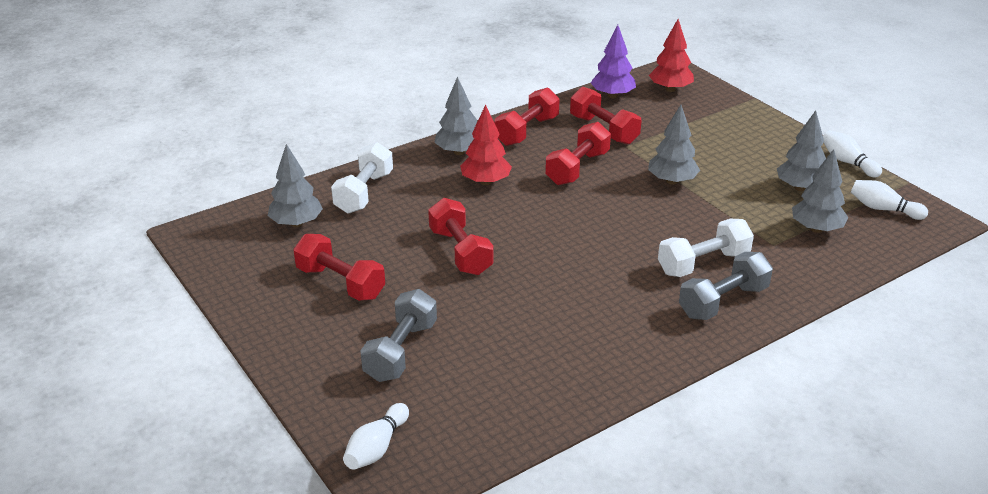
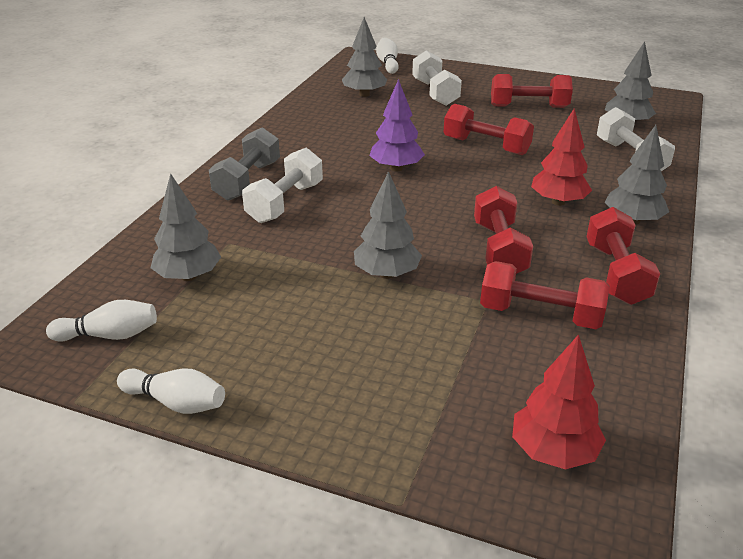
camera: 145 degrees right, 0 degrees up
(401, 351) = (435, 92): grey dumbbell -> white dumbbell
(612, 95) = (612, 388): purple tree -> purple tree (396, 168)
(800, 188) = (229, 326): grey tree -> grey tree (364, 94)

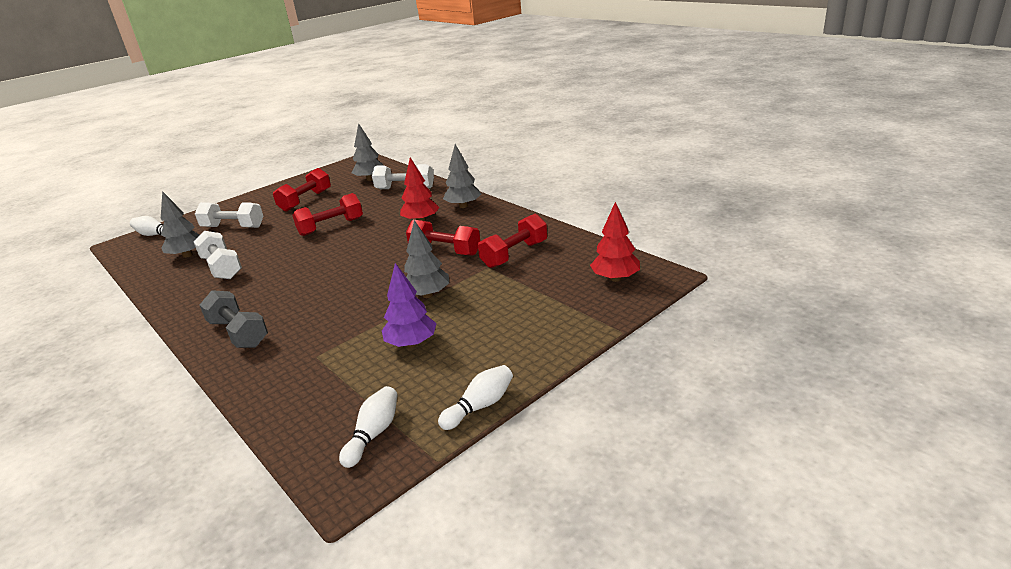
camera: 60 degrees left, 5 degrees down
(188, 276) = (338, 382): grey tree -> none
(285, 203) = (294, 320): white dumbbell -> white dumbbell (222, 267)
(396, 168) = (312, 265): purple tree -> purple tree (412, 343)
(616, 274) = (502, 224): red dumbbell -> none

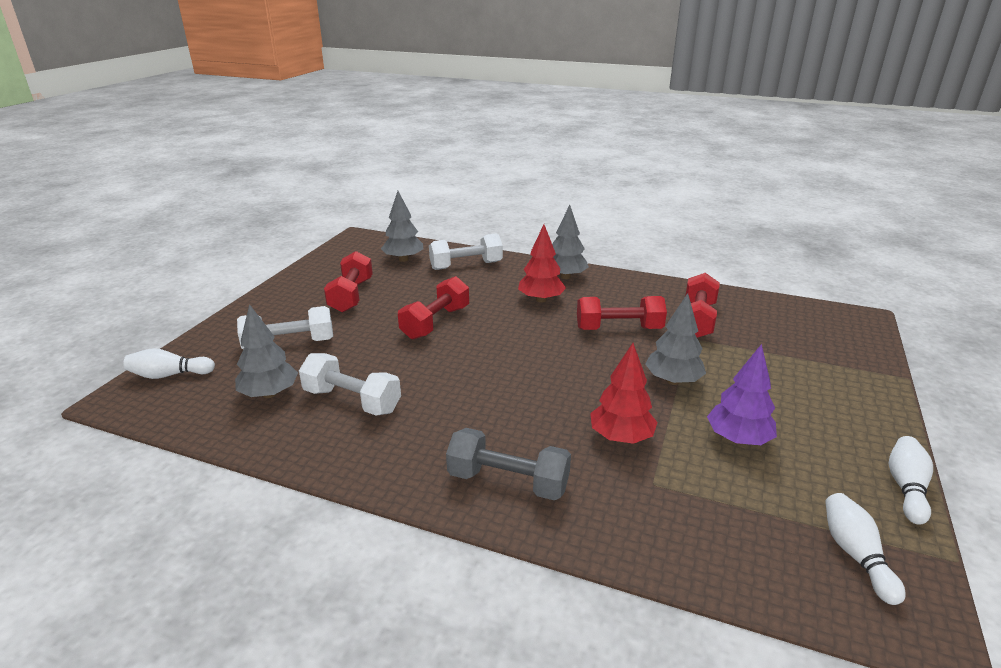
camera: 30 degrees left, 0 degrees up
(615, 278) = (825, 327): red tree -> red tree (621, 437)

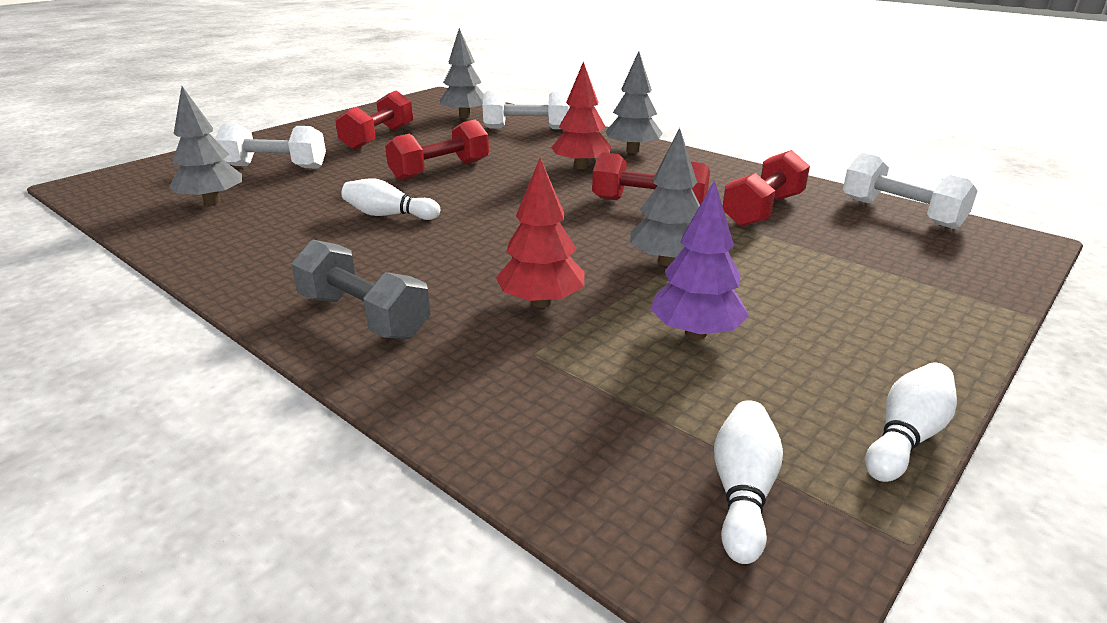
camera: 20 degrees right, 0 degrees up
(170, 375) = (143, 174): white bowling pin -> white bowling pin (389, 215)
(352, 400) = (282, 219): white dumbbell -> white dumbbell (901, 213)

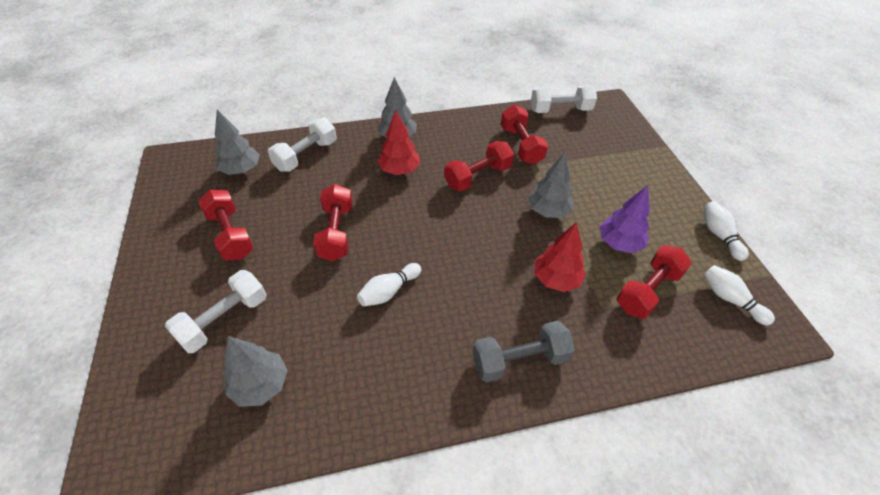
camera: 55 degrees left, 20 degrees up
(627, 386) = (647, 290): none -> red dumbbell

